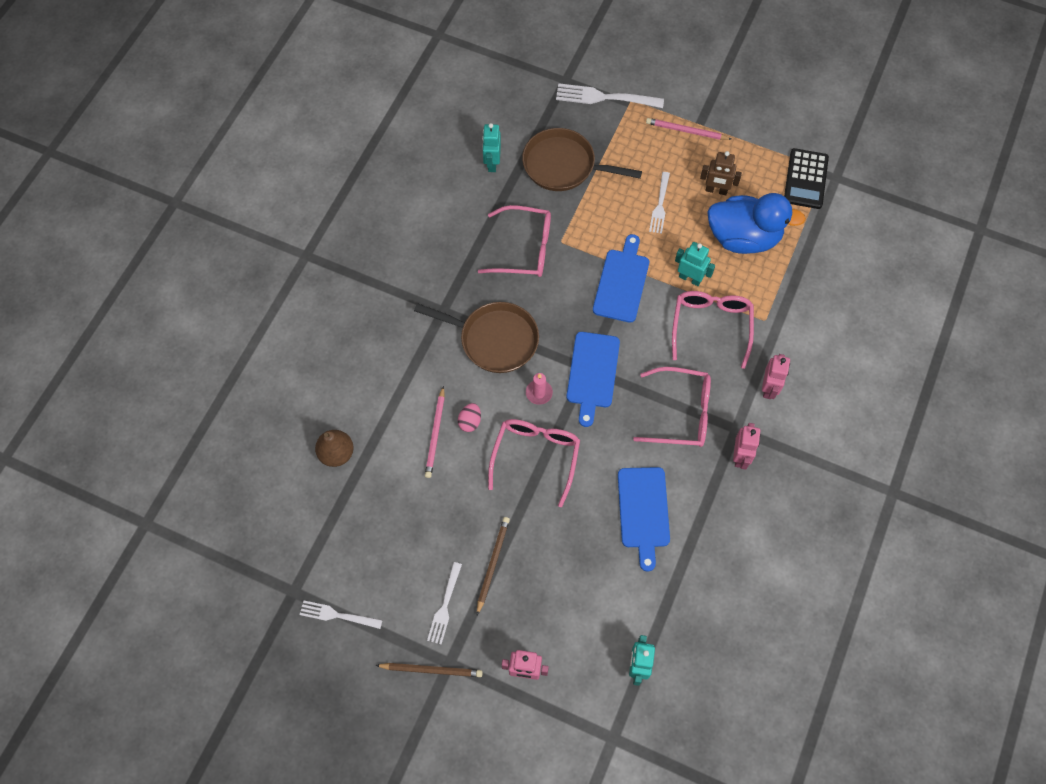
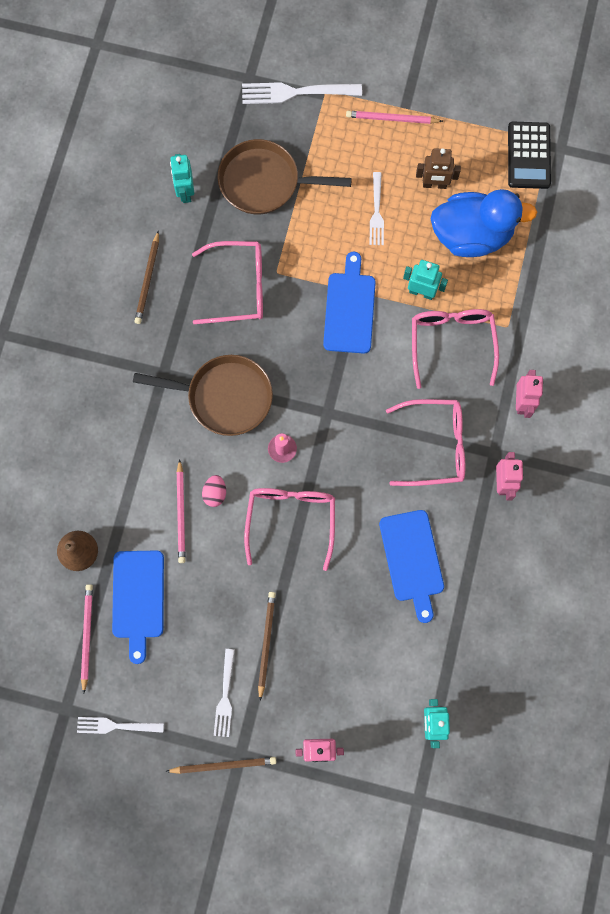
camera: 10 degrees left, 10 degrees up
(327, 528) = (87, 636): none -> pink pencil
(444, 230) = (148, 280): none -> brown pencil
(592, 373) = (335, 417): blue cutting board -> blue cutting board (138, 598)

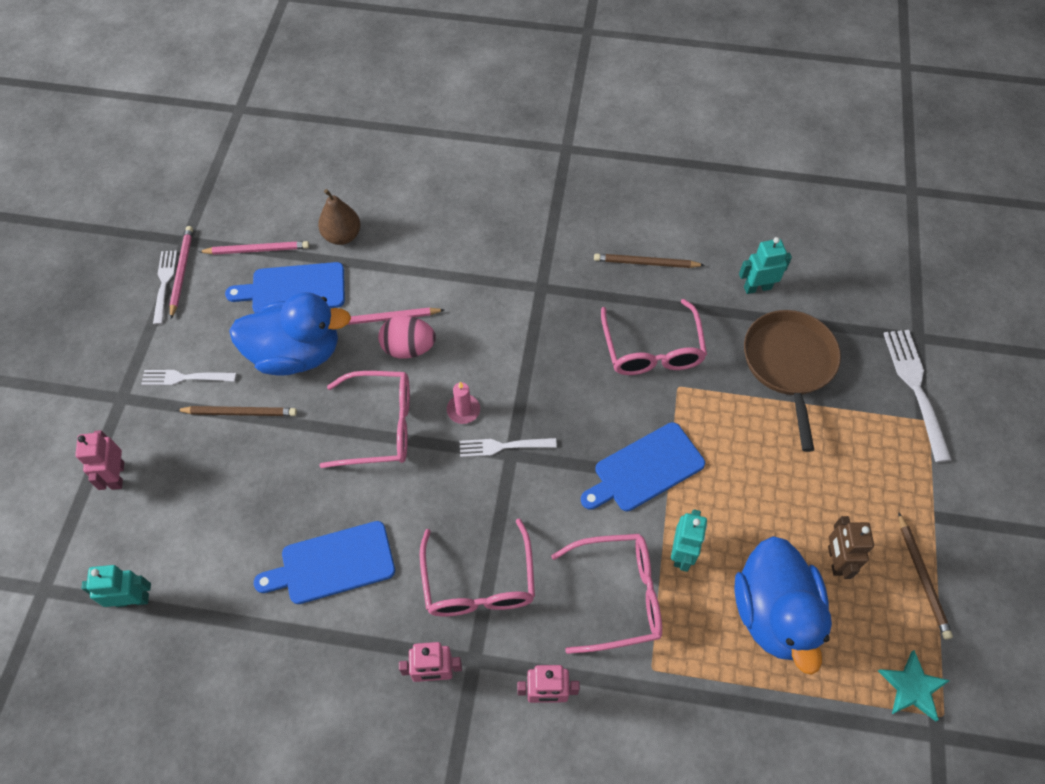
camera: 85 degrees right, 15 degrees down
(210, 594) = (296, 353): none -> blue duck
(215, 493) = (408, 348): pink egg -> pink egg, size x1.60
(223, 765) = (112, 383): brown pencil -> brown pencil (922, 577)
(224, 397) = (520, 347): brown pan -> none
(349, 309) = (645, 469): blue cutting board -> blue cutting board turned 150 degrees clockwise
(376, 212) = (780, 491): white fork -> white fork (503, 446)
(392, 119) = (914, 501): pink pencil -> pink pencil (182, 272)
(529, 156) = (912, 687): black calculator -> turquoise star

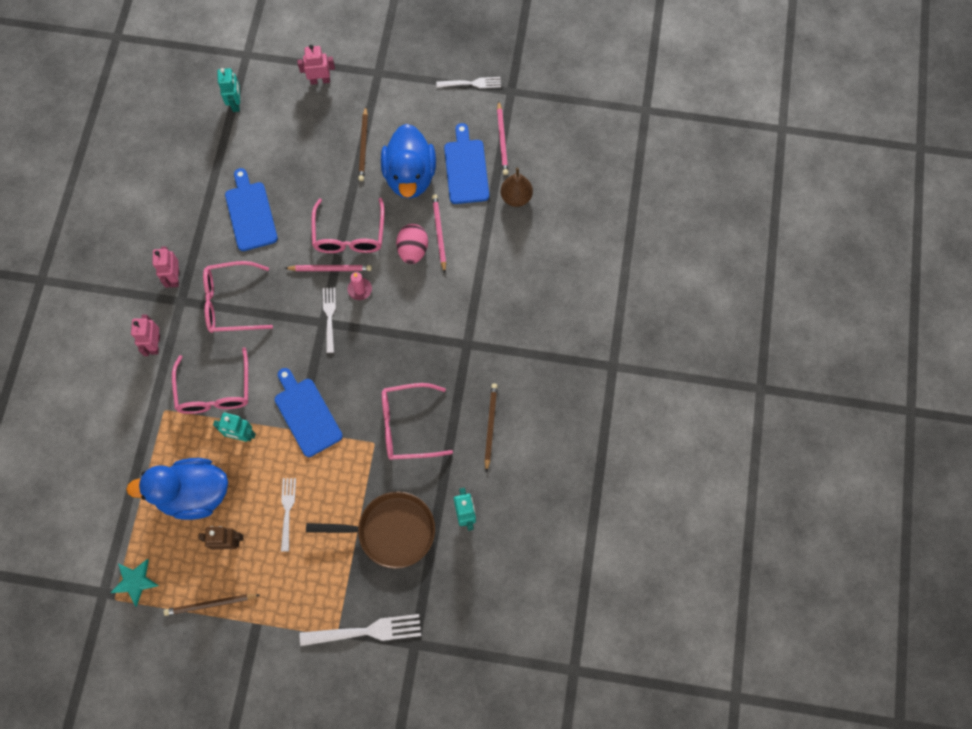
camera: 90 degrees right, 10 degrees up
(182, 272) = (482, 93): pink pencil -> pink pencil (330, 269)
(185, 377) = (392, 108): white fork -> white fork (287, 511)

